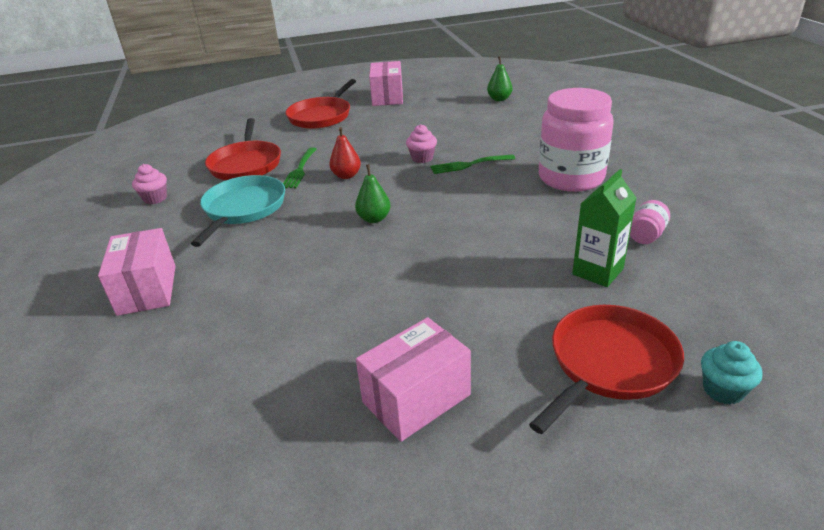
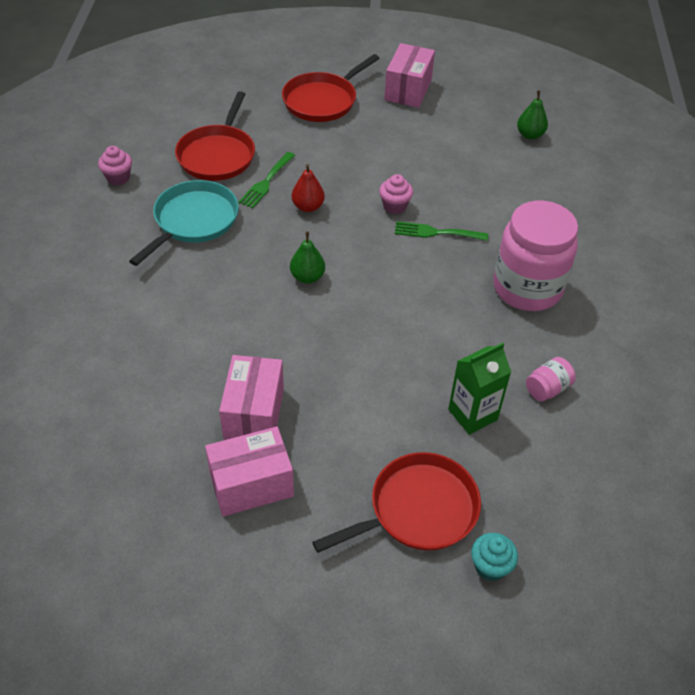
camera: 15 degrees right, 15 degrees up
(147, 290) = (82, 295): pink box -> pink box (254, 413)

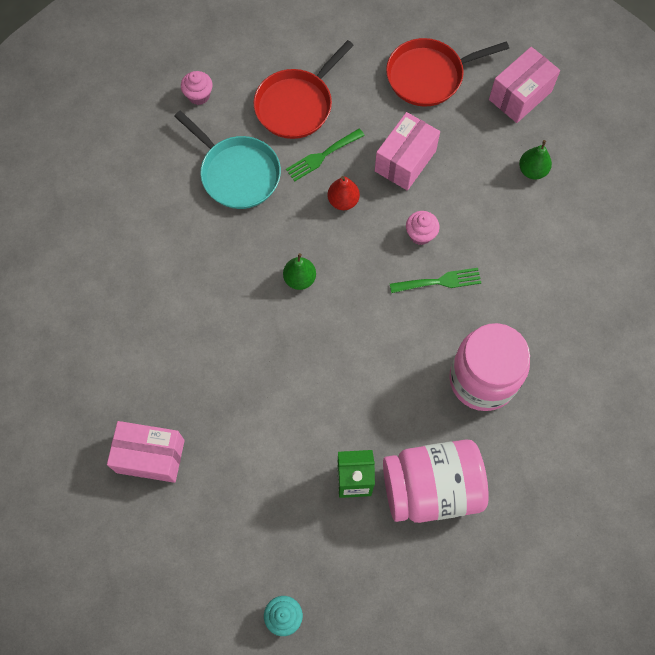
camera: 30 degrees right, 20 degrees up
(193, 221) = (237, 173): turquoise pan -> turquoise pan turned 75 degrees clockwise
(254, 413) = (185, 394): pink box -> pink box (405, 161)
(418, 509) = (260, 542): red pan -> none
(436, 232) = (439, 281): green fork -> green fork turned 135 degrees clockwise
(530, 135) = (605, 204): green pear -> green pear (532, 170)
(547, 389) = (431, 488): pink jar -> pink jar, size x2.42

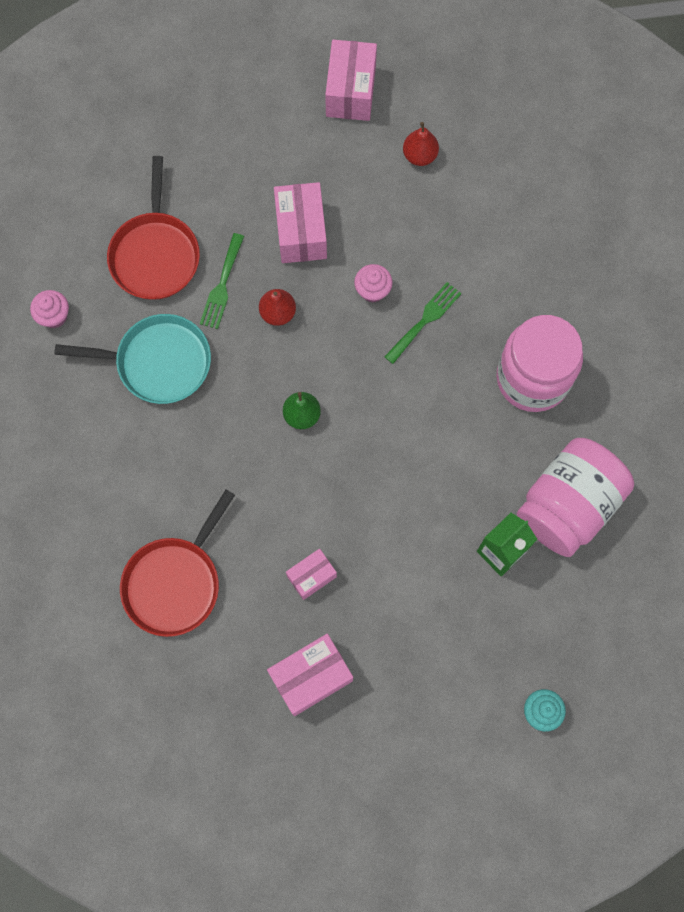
camera: 40 degrees left, 5 degrees up
(211, 390) = (311, 576): none -> pink box
(428, 76) = (253, 134): red pan -> red pan (175, 583)
(532, 170) = (420, 155): green pear -> red pear

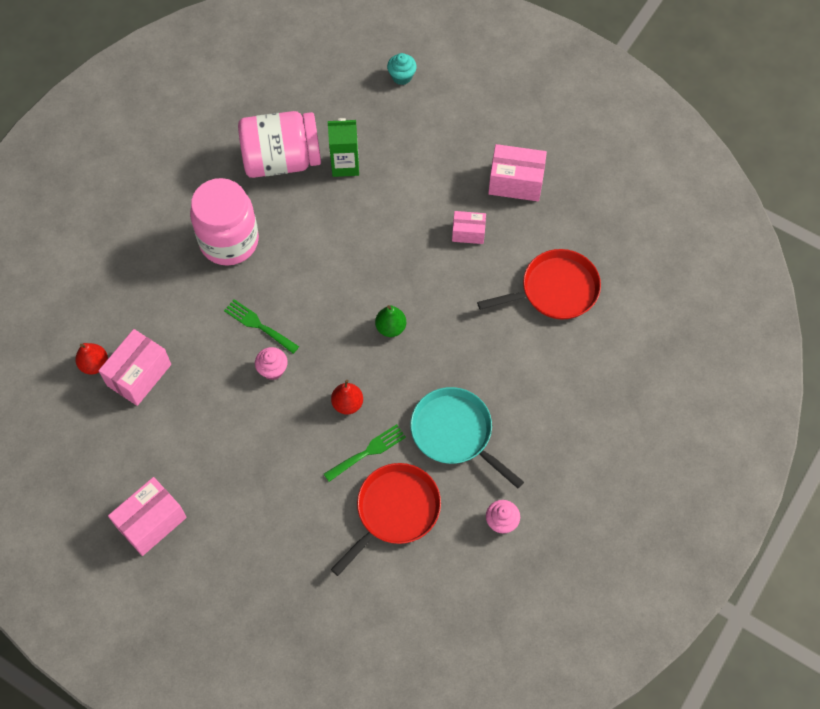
camera: 140 degrees left, 10 degrees down
(301, 232) = (282, 446): pink box -> pink box (139, 375)
(420, 155) = (152, 436): red pear -> red pear (94, 364)
(425, 320) = (258, 325): green fork -> green fork turned 45 degrees clockwise

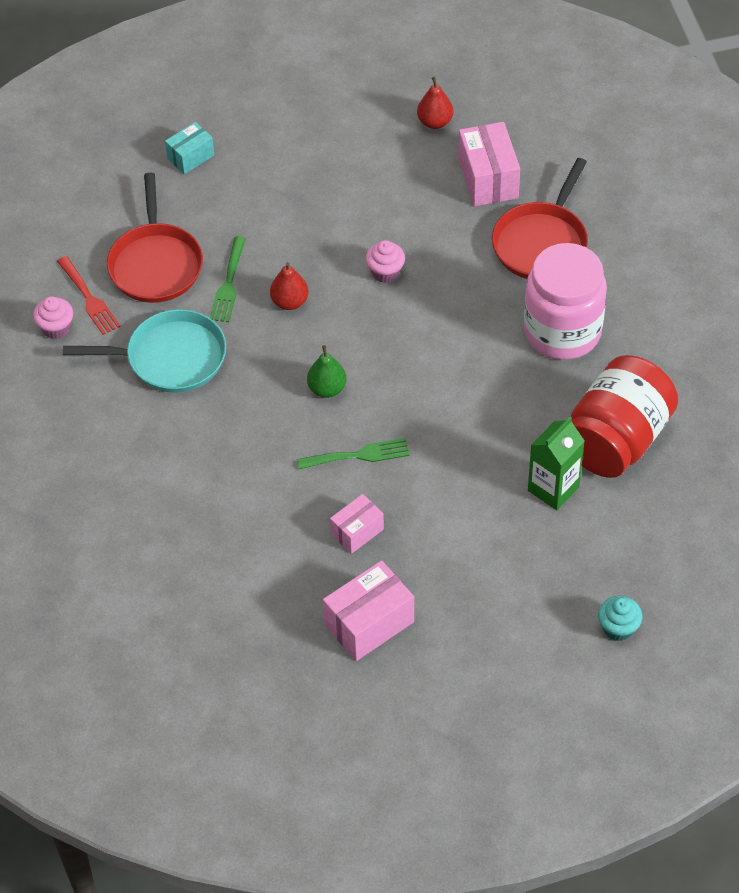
camera: 135 degrees right, 10 degrees down
(94, 364) = (533, 156): red pear -> red pear (435, 122)
(151, 522) = (338, 105): pink box -> none
(258, 325) = (443, 293): green fork -> green fork (358, 455)
(281, 160) = (617, 439): pink jar -> red jar
(285, 576) = (190, 157): none -> turquoise box
(460, 525) = (89, 298): none -> red fork
(555, 290) = (212, 553): red pan -> red pan (541, 243)

